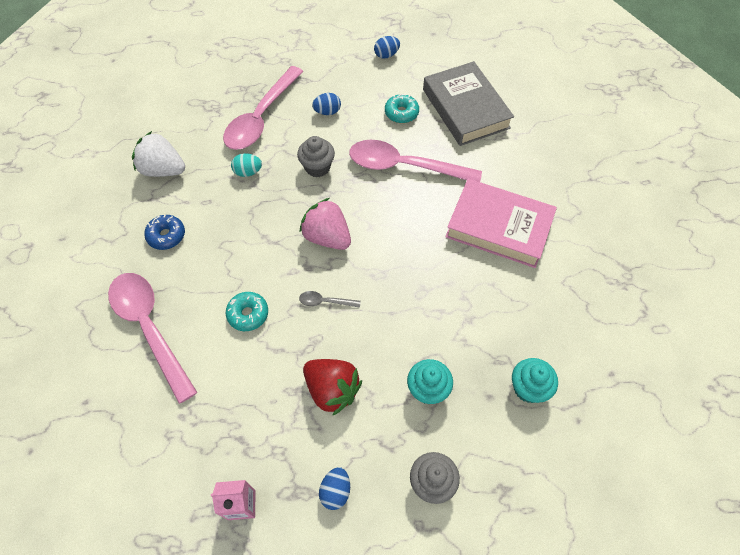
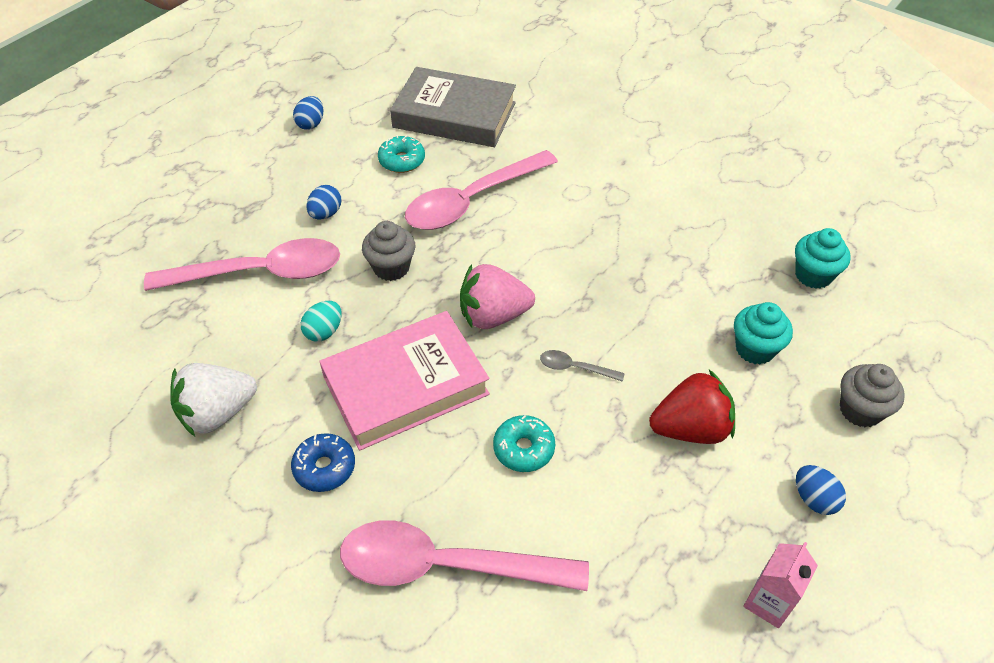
camera: 50 degrees left, 10 degrees down
(261, 117) = (260, 273): pink spoon -> pink spoon turned 75 degrees counterclockwise
(325, 302) = (575, 368): grey spoon -> grey spoon turned 60 degrees clockwise
(499, 227) = (619, 182): pink book -> pink book (405, 385)

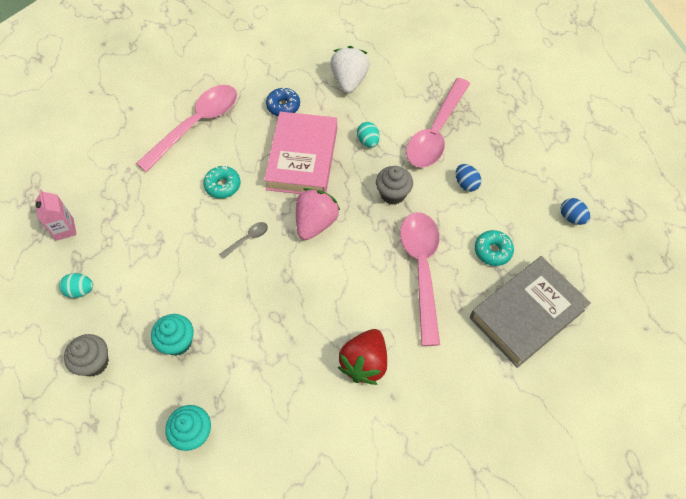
camera: 125 degrees right, 10 degrees up
(690, 428) = (165, 266): red strawberry -> red strawberry (364, 363)
(814, 499) = (80, 290): blue egg -> turquoise egg

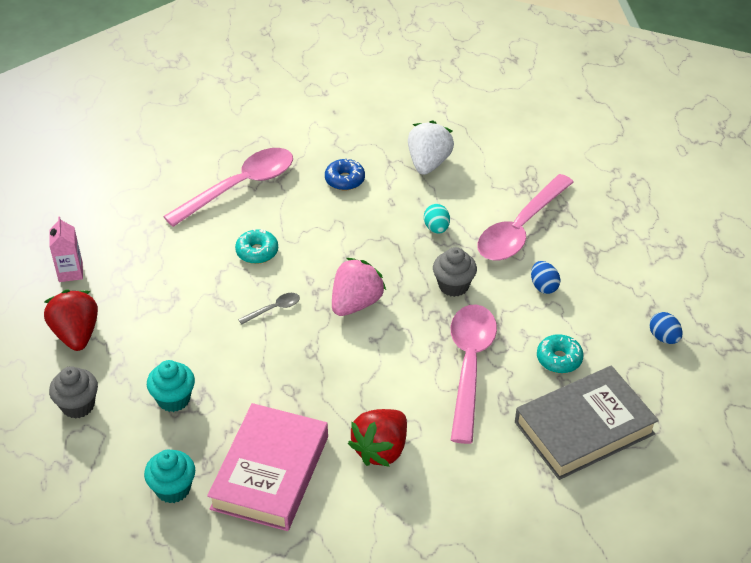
camera: 10 degrees right, 15 degrees down
(80, 290) = (76, 334): turquoise egg -> red strawberry
(302, 158) = (355, 236): pink book -> pink book (270, 472)

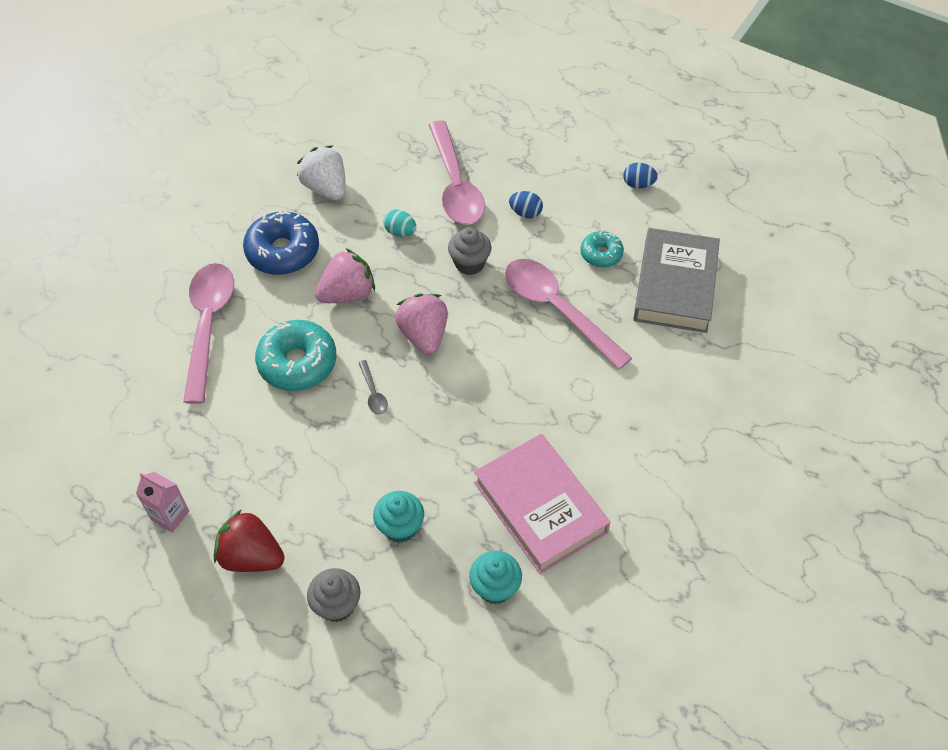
camera: 50 degrees left, 10 degrees up
(257, 252) = (297, 363): turquoise donut -> turquoise donut, size x1.74
(274, 309) = (373, 393): grey spoon -> grey spoon turned 150 degrees clockwise
(345, 180) = (283, 251): blue donut -> blue donut, size x1.74
(346, 237) = (347, 294): none -> pink strawberry
(381, 449) = (584, 419): red strawberry -> none

